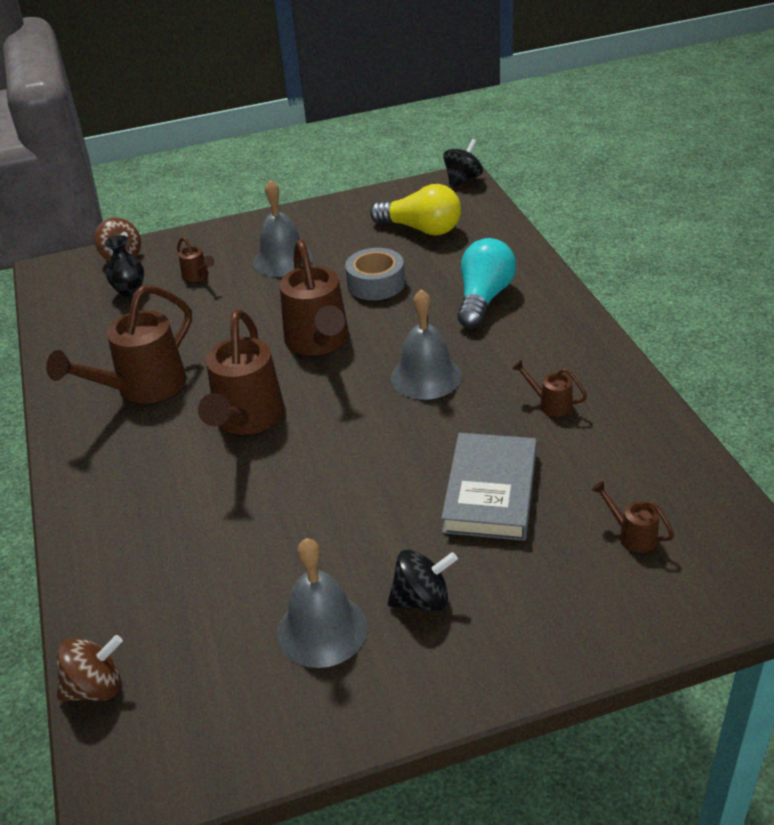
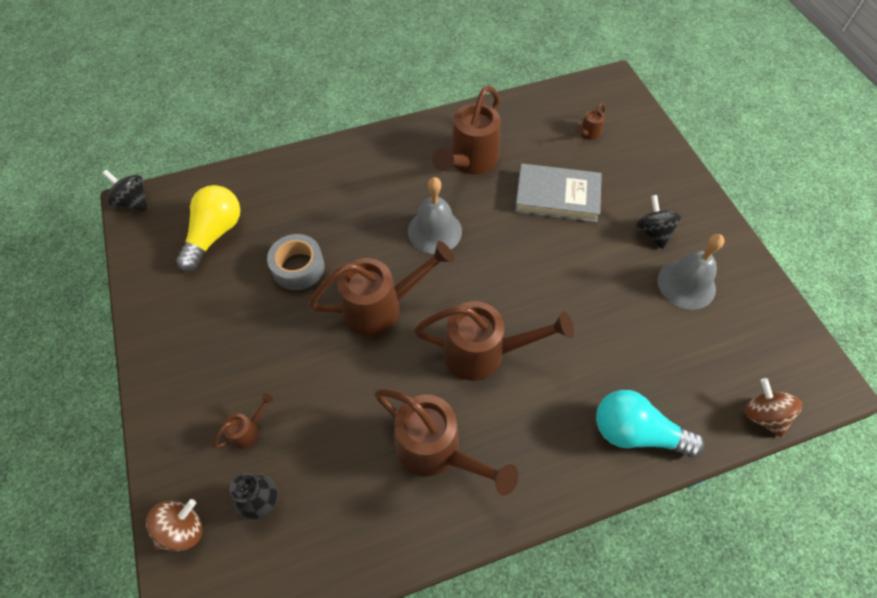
camera: 95 degrees left, 20 degrees up
(282, 260) = (237, 349): grey bell -> none
(483, 298) = (336, 193): turquoise light bulb -> turquoise light bulb (635, 432)
(550, 404) = (470, 161): brown watering can -> brown watering can, size x2.24

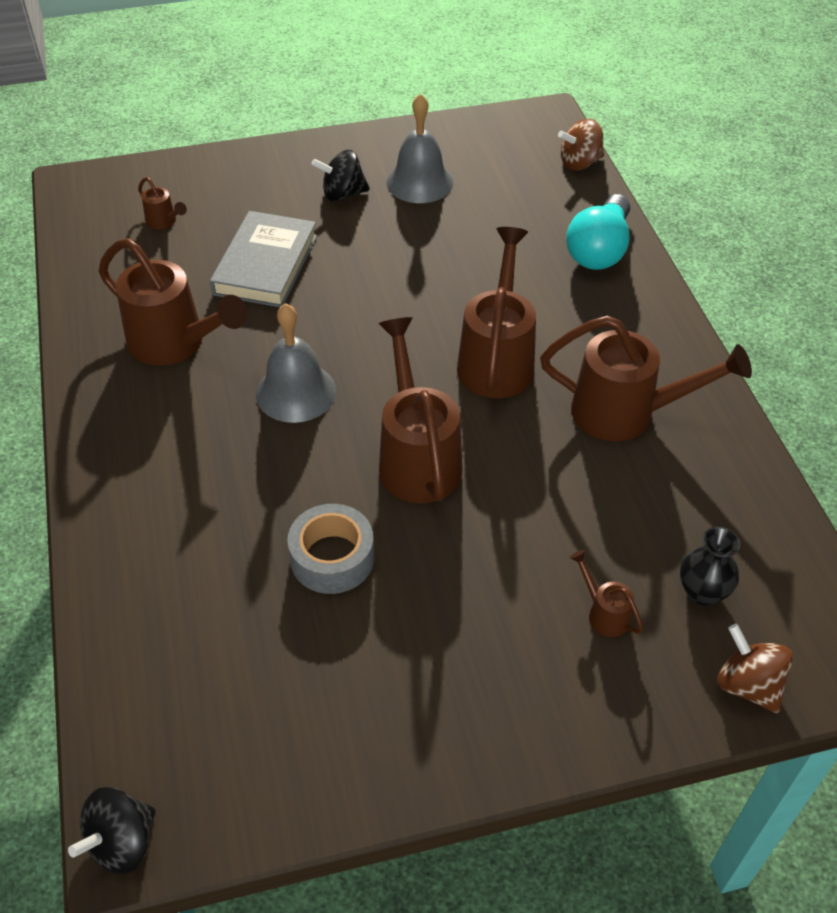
camera: 85 degrees left, 10 degrees down
(214, 234) = (238, 685): yellow light bulb -> none
(436, 451) = (626, 413): brown watering can -> brown watering can turned 60 degrees clockwise

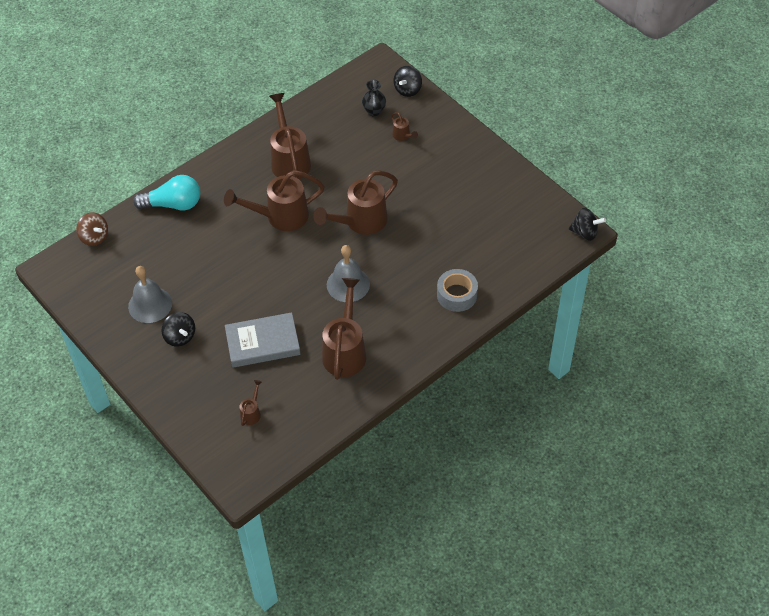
camera: 115 degrees left, 5 degrees up
(332, 558) = (432, 228): grey tape -> grey tape (457, 295)
(604, 613) = (402, 136): brown watering can -> brown watering can turned 60 degrees counterclockwise
(747, 685) = (407, 90): brown spinning top -> black spinning top

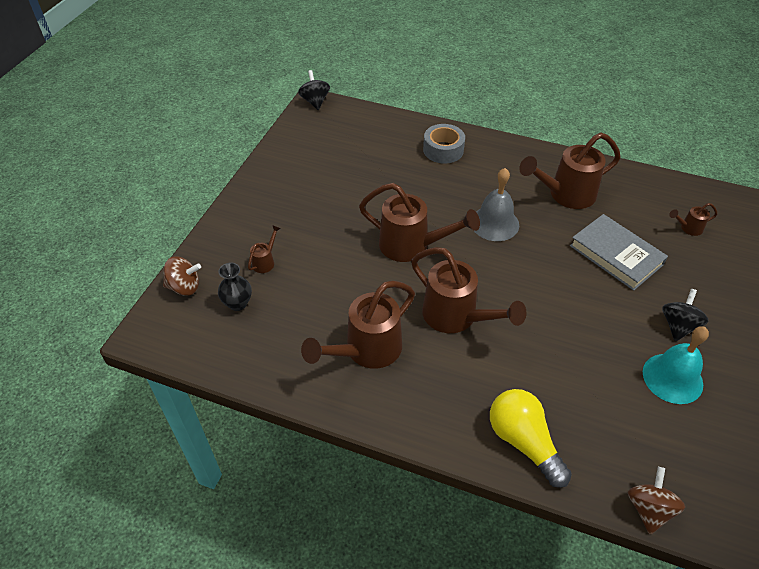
camera: 120 degrees left, 5 degrees down
(150, 304) = (672, 378): grey bell -> turquoise bell
(173, 204) = (523, 442): turquoise light bulb -> yellow light bulb
(407, 90) = (184, 287): black spinning top -> brown spinning top

